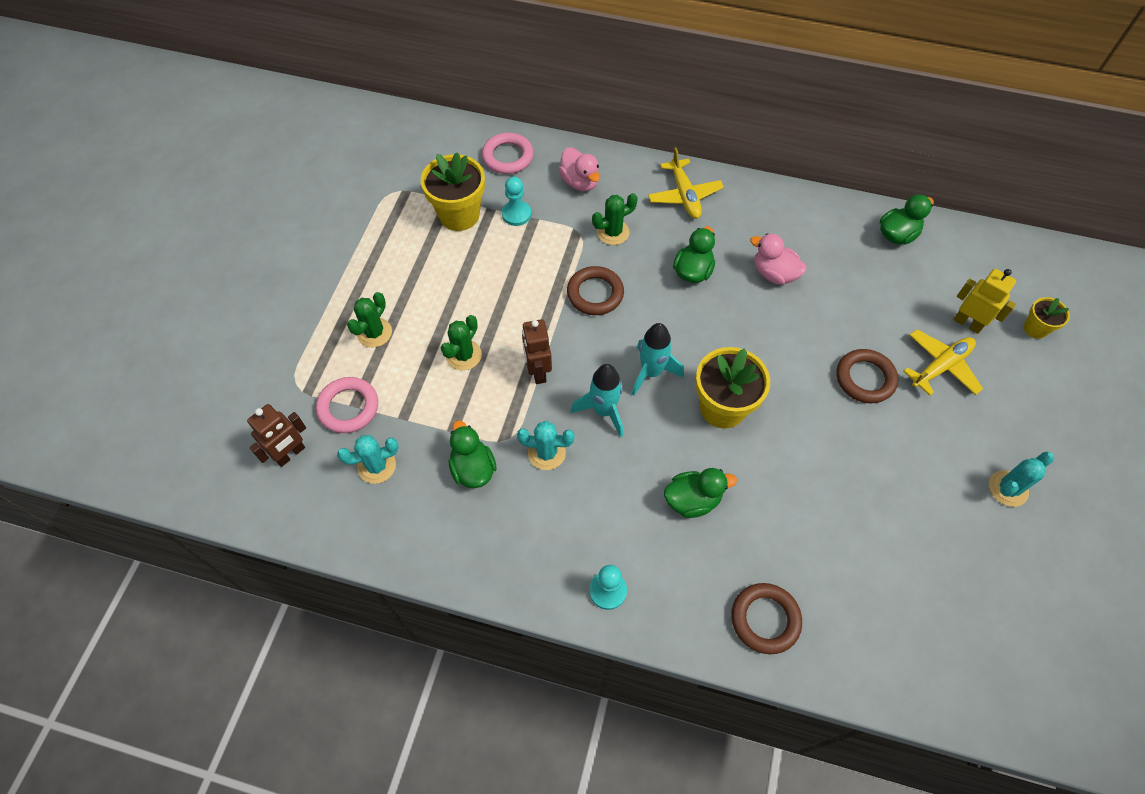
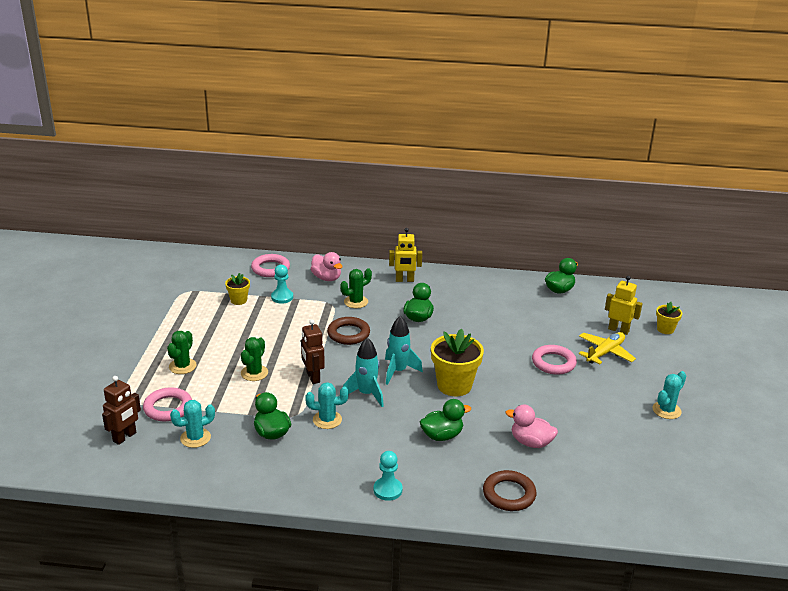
camera: 10 degrees left, 30 degrees down
(459, 215) = (238, 300): yellow flower pot -> yellow flower pot, size x0.53
(684, 195) = (404, 280): yellow plane -> yellow robot
(774, 274) = (477, 315): pink duck -> pink duck (531, 442)
(865, 378) = (553, 363): brown ring -> pink ring

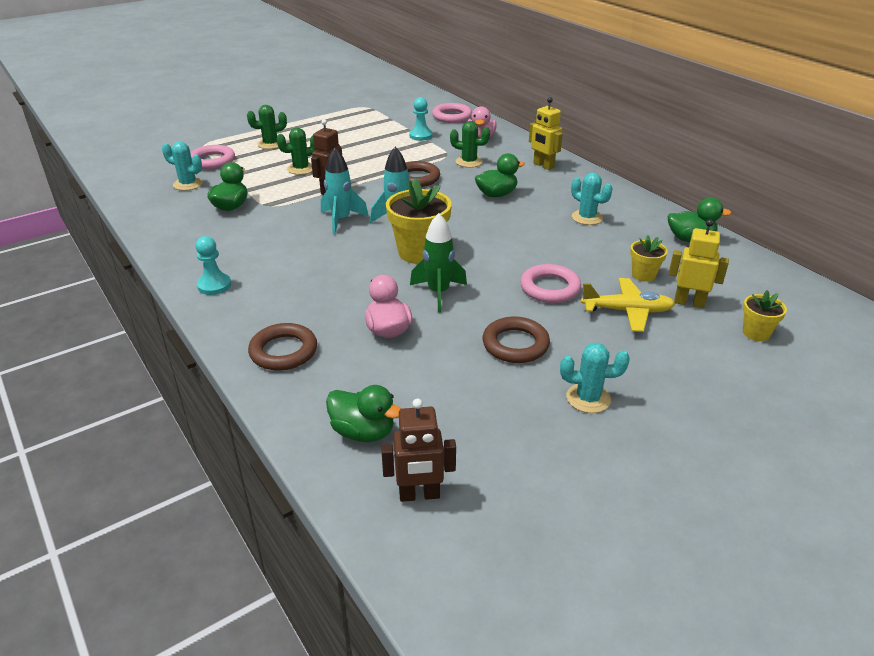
camera: 50 degrees right, 5 degrees up
(125, 437) = (159, 163): brown robot -> brown robot (419, 495)
(238, 300) = (387, 125): yellow flower pot -> yellow flower pot (643, 275)
(327, 420) = (280, 220): turquoise cactus -> turquoise cactus (587, 217)
(442, 435) = (330, 278): green duck -> green duck (363, 432)
(512, 403) = (438, 293): none -> green rocket
(596, 406) = (515, 344): none -> brown ring
(618, 330) = (689, 302): yellow robot -> yellow robot turned 60 degrees counterclockwise

